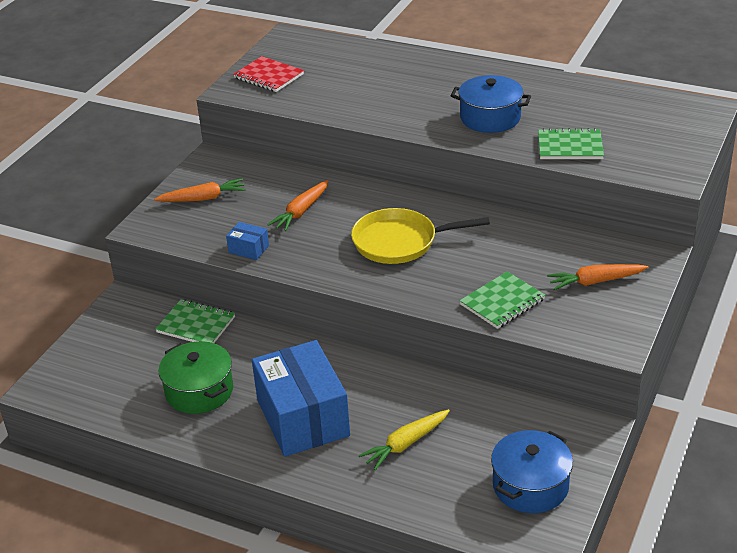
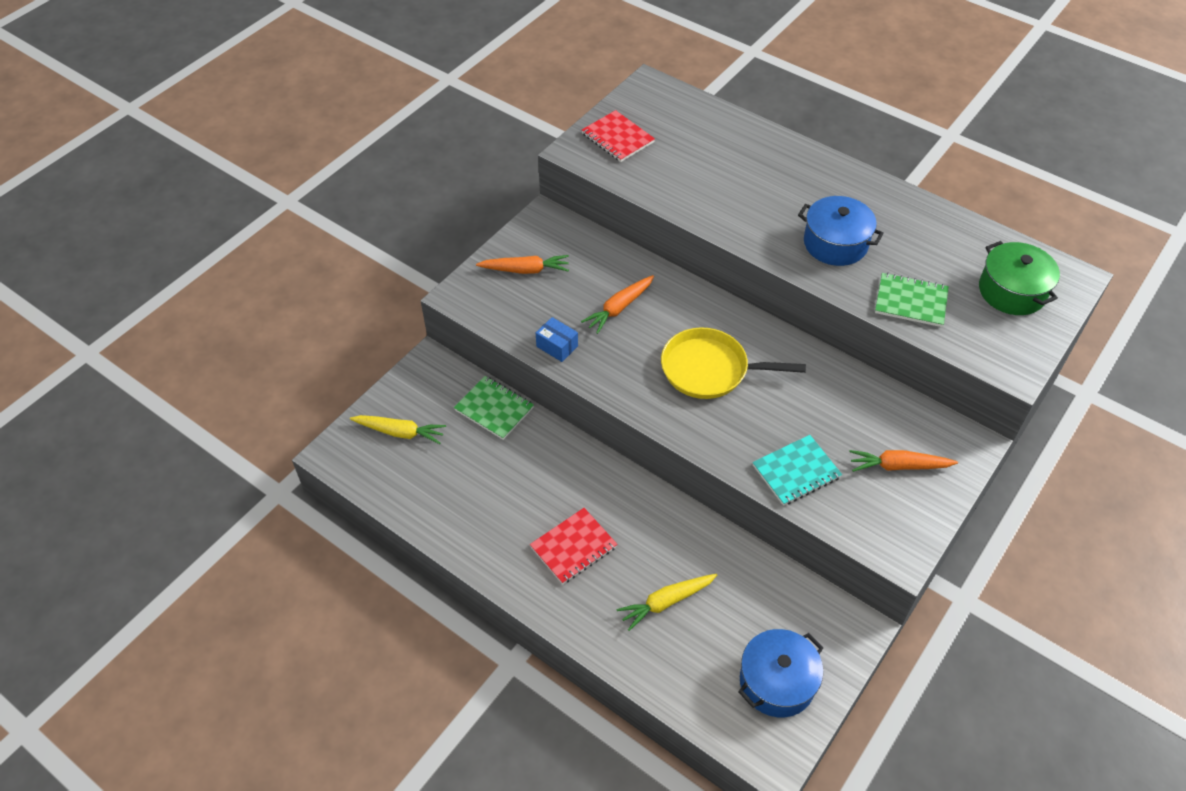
camera: 10 degrees right, 15 degrees up
(105, 359) = (400, 432): none -> yellow carrot
(199, 391) = (481, 491): green pot -> green pot (1012, 291)
(302, 418) = (573, 547): blue box -> red notebook
(502, 302) = (796, 471): green notebook -> turquoise notebook

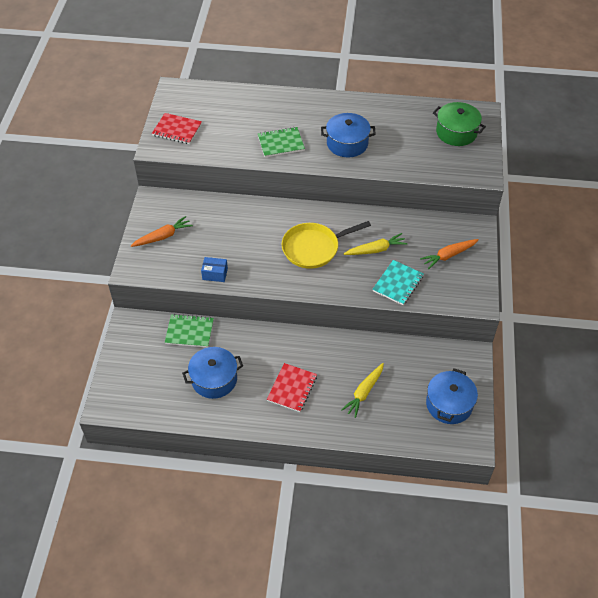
camera: 30 degrees left, 0 degrees up
(400, 432) = (139, 373): yellow carrot -> yellow carrot (376, 250)
(483, 485) = (214, 379): none -> blue pot
(619, 308) = (237, 235): orange carrot -> none
(911, 302) = (408, 160): green notebook -> green notebook (281, 143)

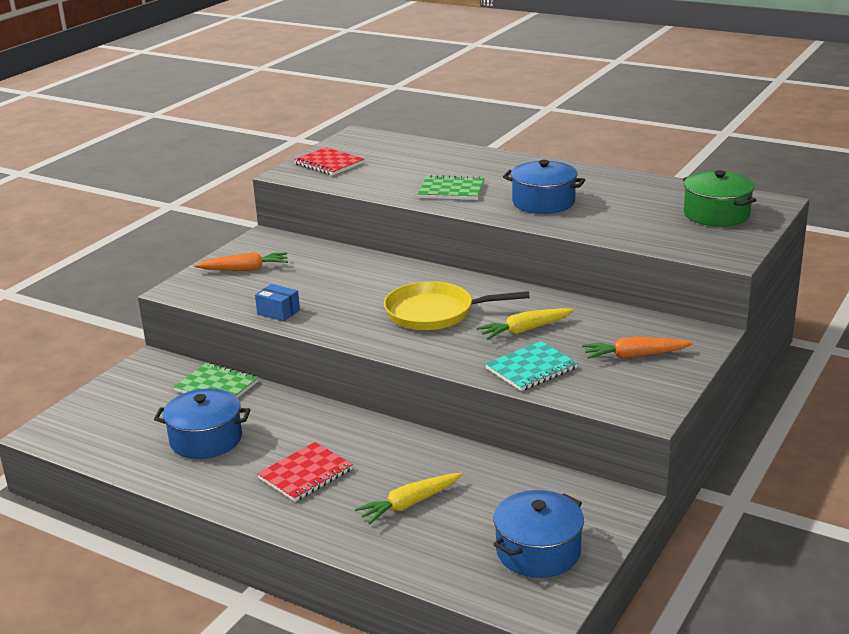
camera: 25 degrees right, 25 degrees down
(376, 250) = (525, 330): yellow carrot -> yellow carrot turned 150 degrees clockwise

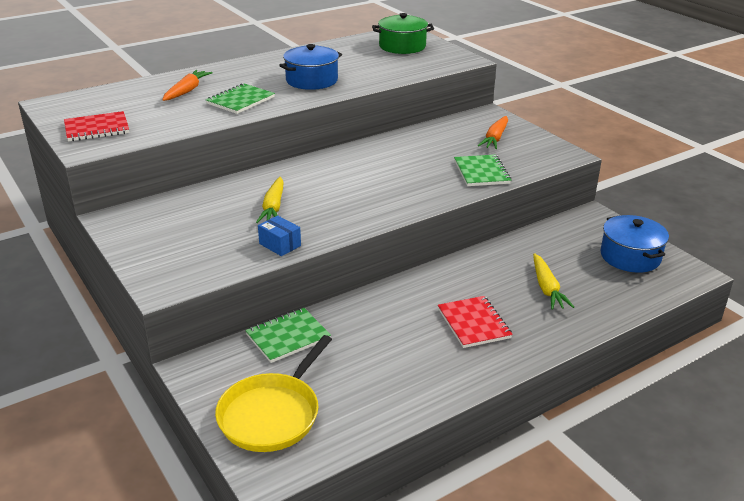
camera: 65 degrees left, 5 degrees up
(206, 439) = (377, 363): blue pot -> none
(244, 269) = (168, 242): orange carrot -> orange carrot (187, 91)
(278, 312) = (280, 245): blue box -> blue box turned 75 degrees clockwise
(435, 313) = (362, 182): yellow pan -> yellow pan (272, 414)
(525, 330) = (425, 160): yellow carrot -> yellow carrot (273, 207)
(531, 368) = (481, 172): turquoise notebook -> green notebook

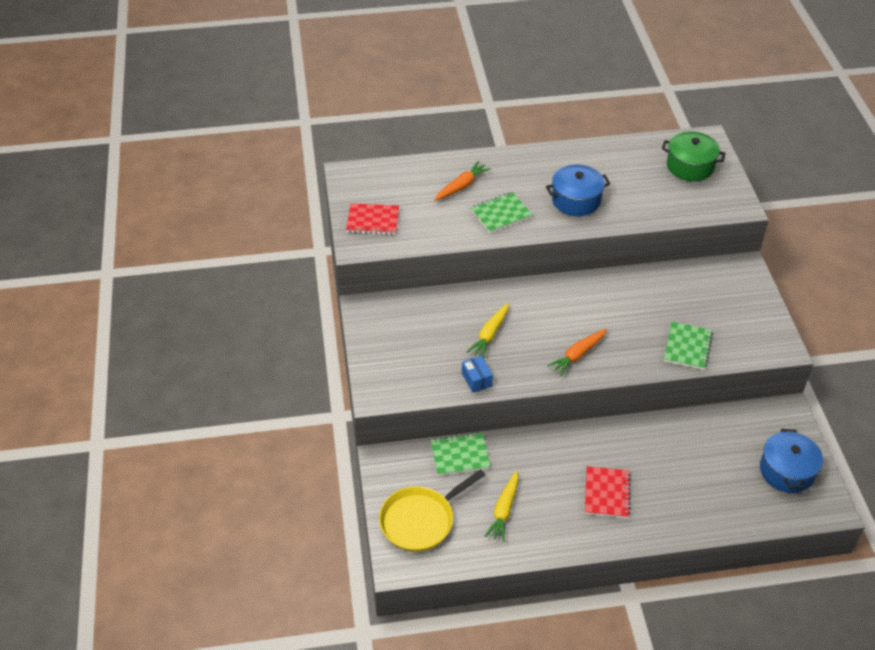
camera: 25 degrees right, 15 degrees up
(495, 138) = (728, 305): orange carrot -> orange carrot (578, 355)
(547, 288) = (689, 479): yellow carrot -> yellow carrot (504, 510)

